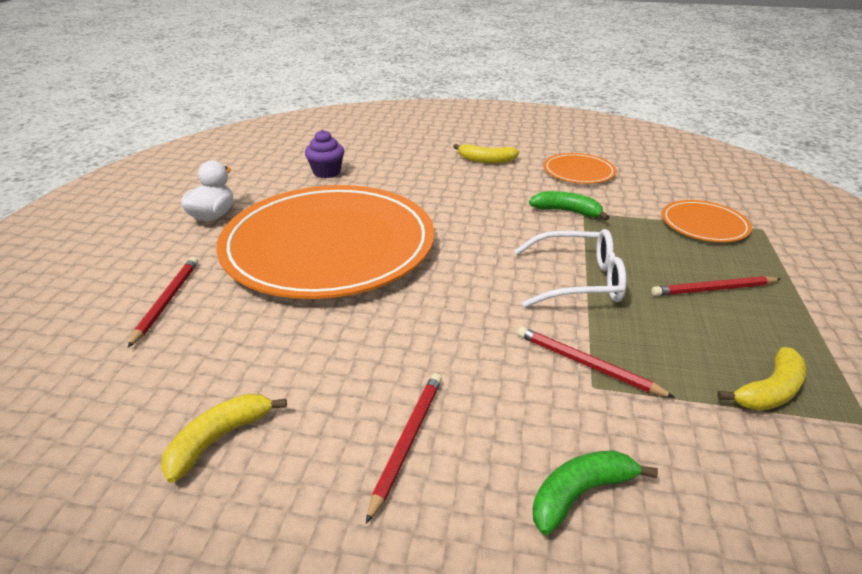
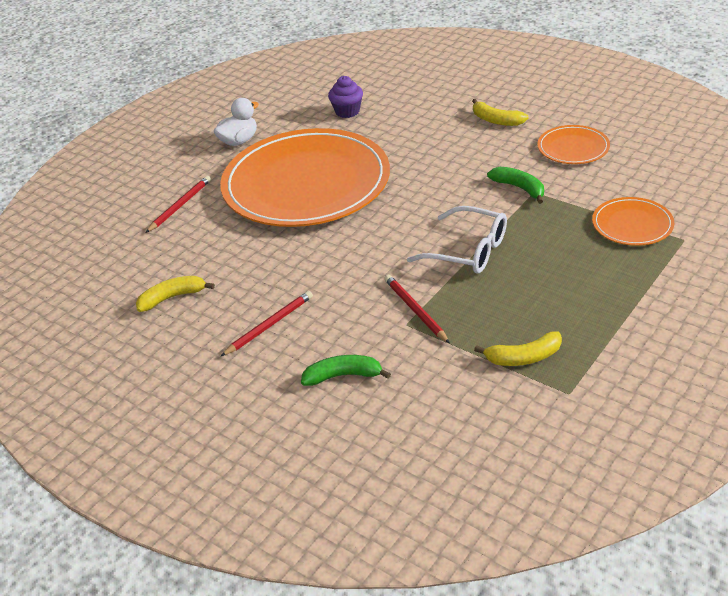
camera: 30 degrees right, 5 degrees up
(713, 289) = (569, 281): red pencil -> none

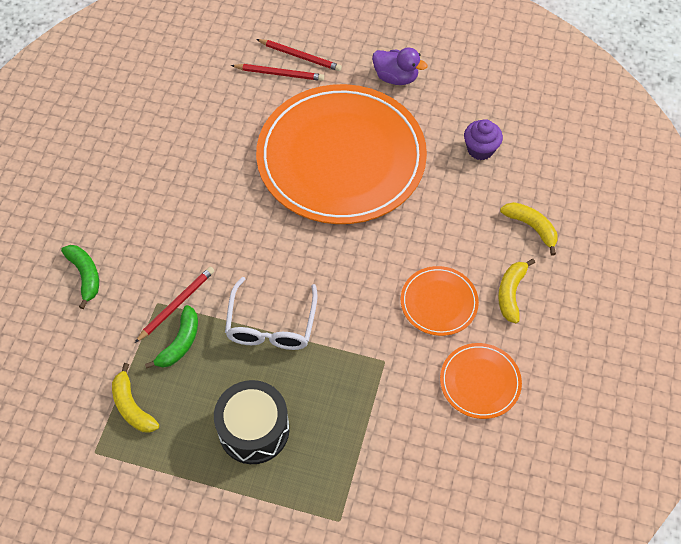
camera: 65 degrees right, 20 degrees up
(172, 297) = (154, 120): yellow banana -> yellow banana (531, 227)
(239, 141) = (396, 77): white duck -> purple duck
(269, 325) = (135, 202): red pencil -> red pencil (300, 56)
(519, 188) = (387, 346): green banana -> green banana (180, 343)
(578, 277) = (254, 430): none -> black drum
(632, 224) = (352, 466): orange plate -> orange plate (439, 302)

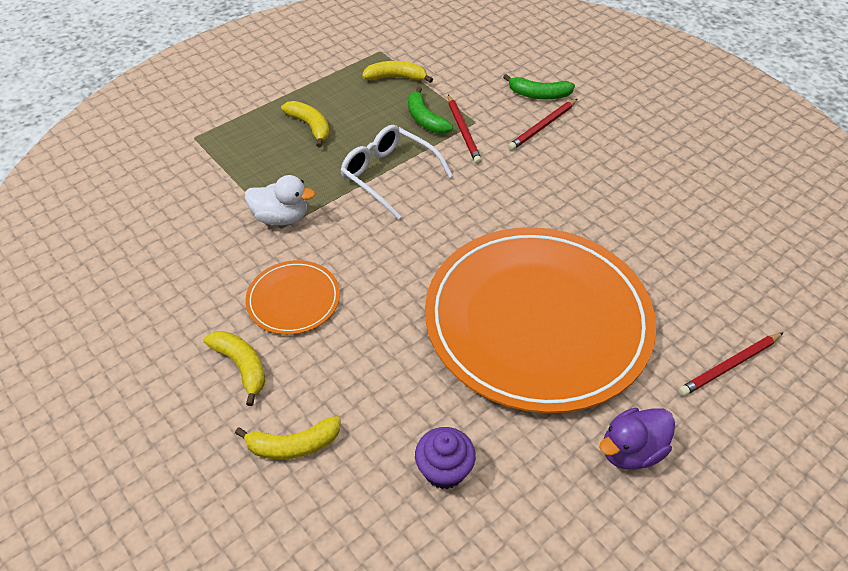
camera: 125 degrees right, 10 degrees down
(254, 430) = (310, 126): black drum -> yellow banana
(279, 74) = (709, 330): red pencil -> red pencil (543, 126)
(374, 368) = (281, 217): none -> white duck
(480, 382) = (189, 281): orange plate -> none

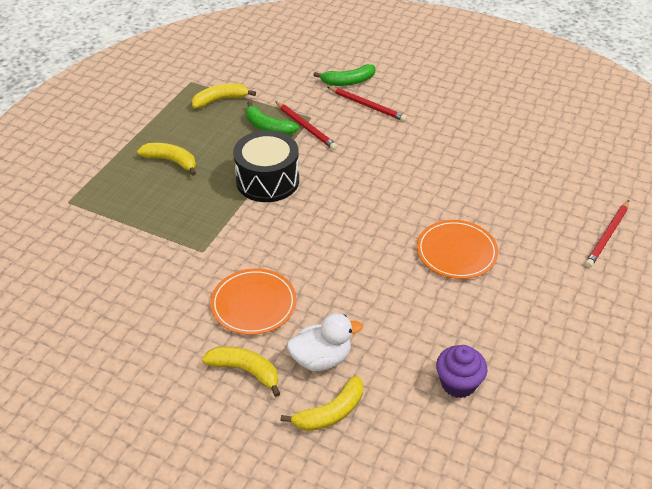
camera: 25 degrees left, 5 degrees down
(281, 217) = (197, 243): white duck -> white duck (321, 358)
(389, 175) = (267, 180): white glasses -> black drum
(537, 320) = (456, 252): orange plate -> orange plate, size x0.42
(543, 126) = (367, 105): red pencil -> red pencil turned 75 degrees counterclockwise
(631, 450) = (578, 318): purple duck -> none

